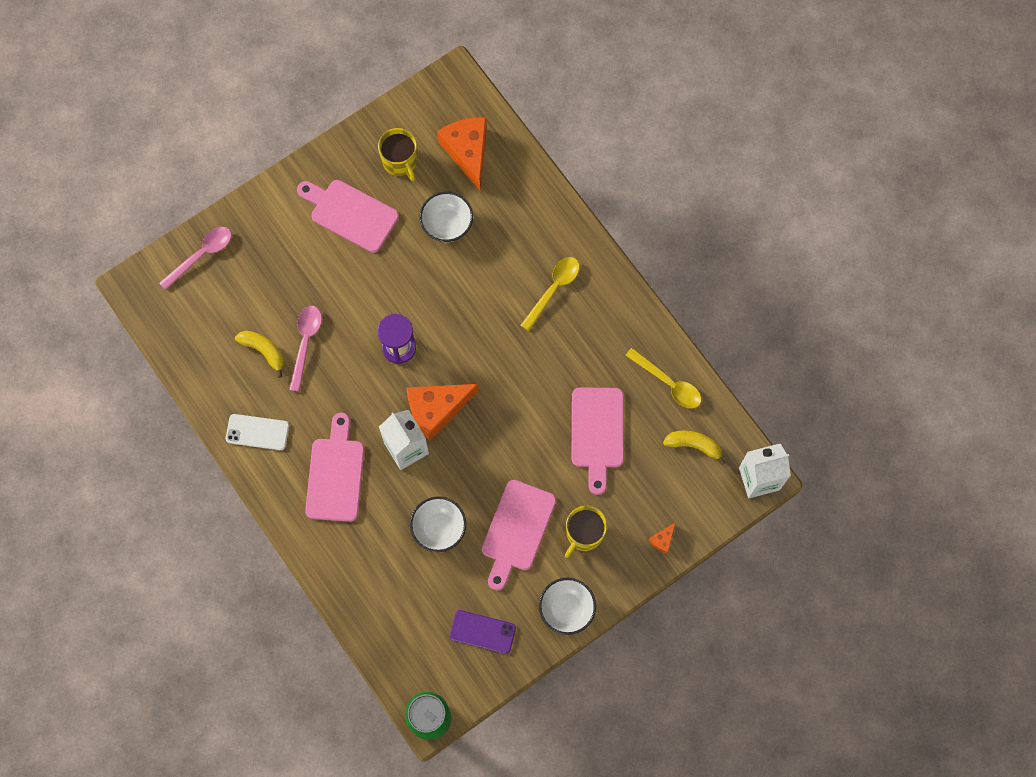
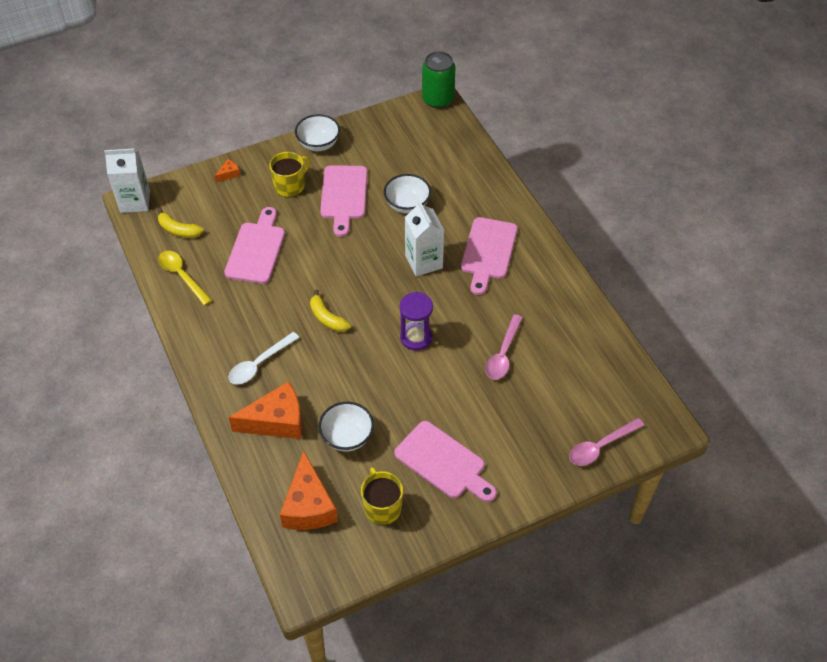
camera: 170 degrees left, 20 degrees down
(257, 432) = (554, 291): white phone -> none
(264, 351) = (543, 353): yellow banana -> yellow banana (327, 318)
(437, 410) = (391, 285): orange cheese -> orange cheese (276, 421)
(482, 632) = (387, 140): purple phone -> none
(517, 530) = (343, 196): pink cutting board -> pink cutting board turned 150 degrees clockwise
(553, 289) = (259, 364): yellow spoon -> white spoon

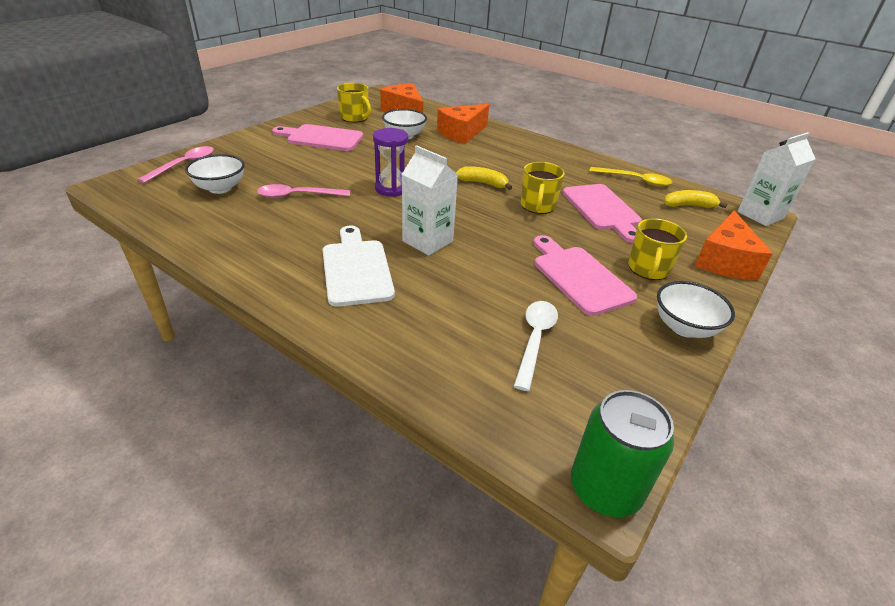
camera: 150 degrees right, 15 degrees down
(229, 174) = (724, 261): orange cheese -> orange cheese, size x2.34
(259, 364) = (507, 152): white spoon -> white spoon (535, 340)
(306, 272) = (537, 206): none -> yellow mug
(407, 205) = (495, 289): white bowl -> white bowl (220, 188)
(488, 251) = (356, 269): pink cutting board -> white cutting board
(503, 354) = (298, 196): pink spoon -> pink spoon turned 90 degrees counterclockwise

